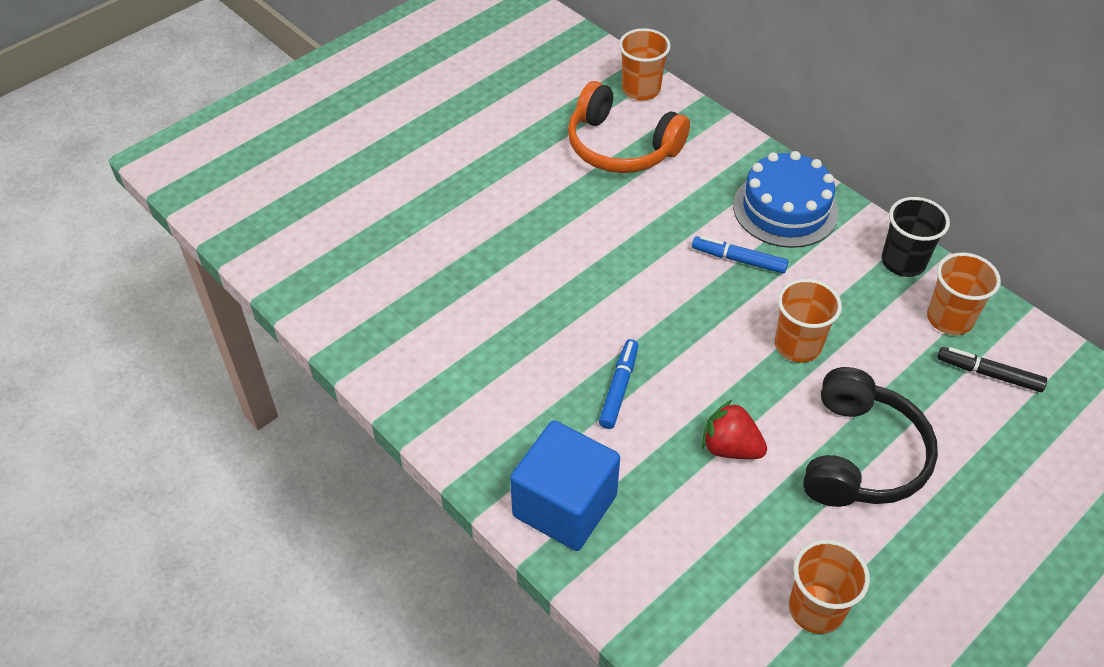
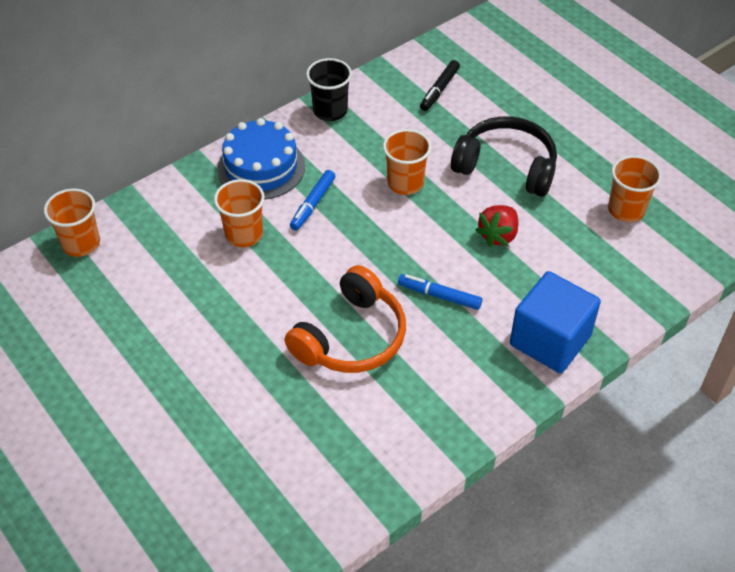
camera: 85 degrees left, 0 degrees up
(621, 146) = (157, 266): orange headphones -> orange headphones (351, 337)
(949, 319) = (388, 98): orange cup -> orange cup (244, 234)

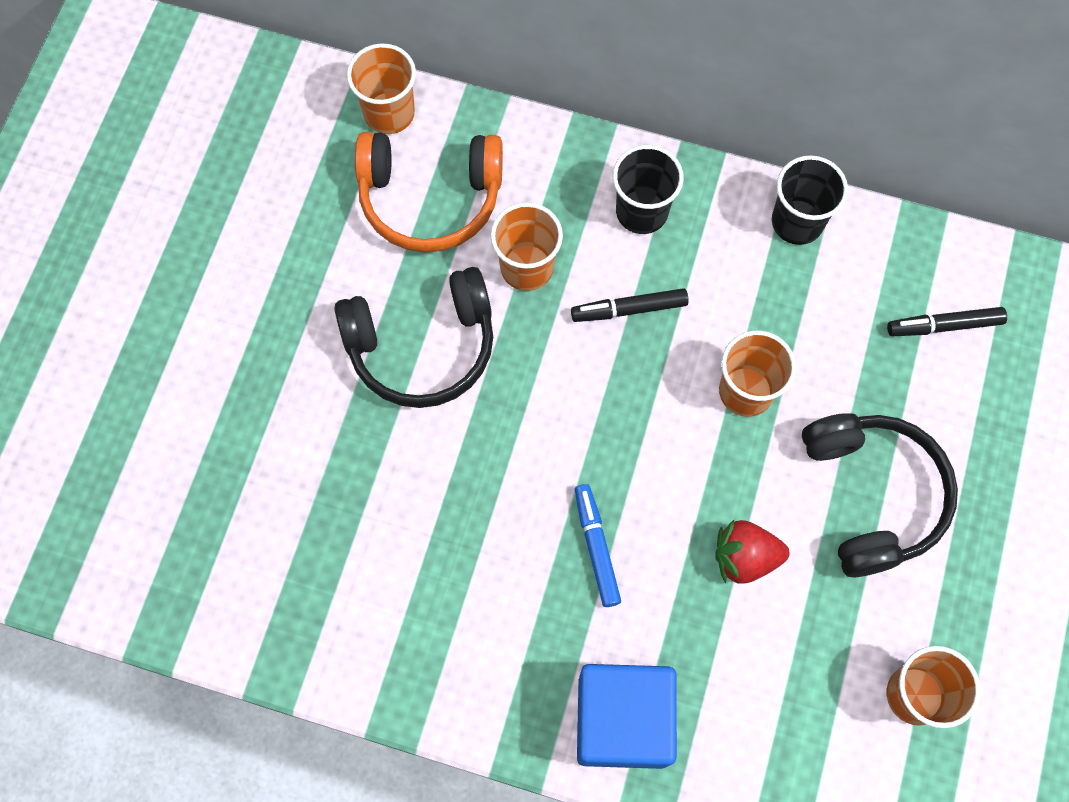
camera: 55 degrees right, 20 degrees up
(244, 309) = (422, 346): none -> black headphones
(261, 167) = (641, 211): blue cake -> black cup
(313, 204) = (629, 309): blue marker -> black marker
(351, 337) = (465, 487): orange headphones -> orange headphones (430, 198)

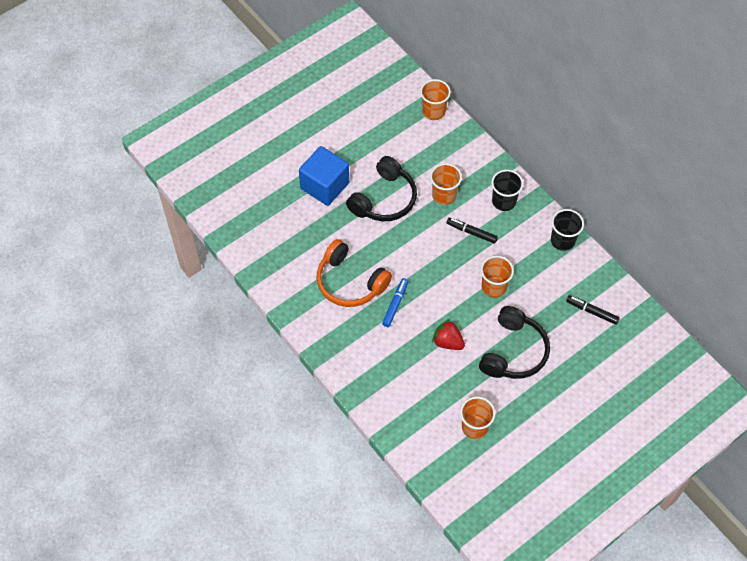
camera: 35 degrees right, 10 degrees down
(422, 346) = (384, 199): black headphones -> black headphones turned 75 degrees counterclockwise
(430, 198) = (426, 150): orange headphones -> orange headphones (350, 282)
(622, 720) = (360, 366): blue cube -> blue cube (325, 186)

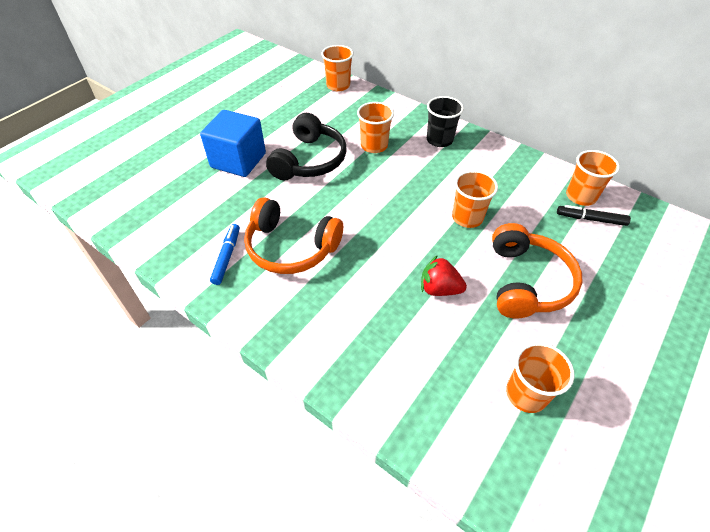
camera: 15 degrees left, 10 degrees down
(395, 304) = (356, 260): blue marker -> blue marker (226, 257)
(471, 232) = (418, 172): black marker -> none
(513, 351) = (526, 282): black headphones -> orange headphones
(562, 240) = (518, 161): black cup -> none
(596, 288) = (581, 196): none -> orange cup

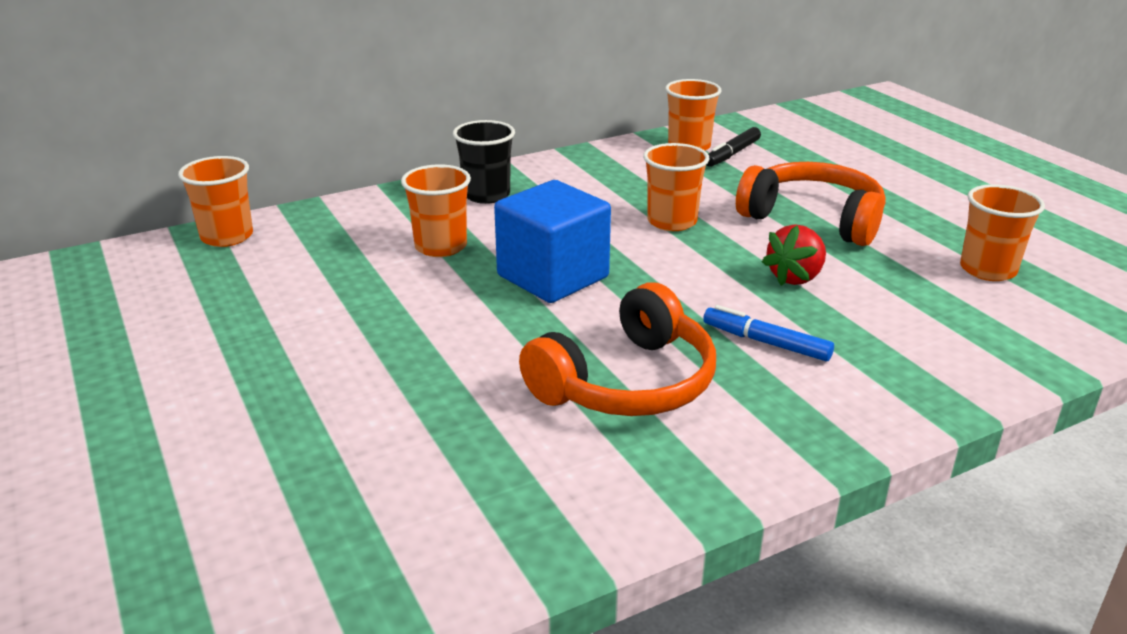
camera: 65 degrees left, 20 degrees down
(226, 257) = (601, 462): blue marker -> blue marker (766, 343)
(238, 160) = (321, 393): blue cube -> blue cube (553, 276)
(309, 160) = (411, 314): black headphones -> none

